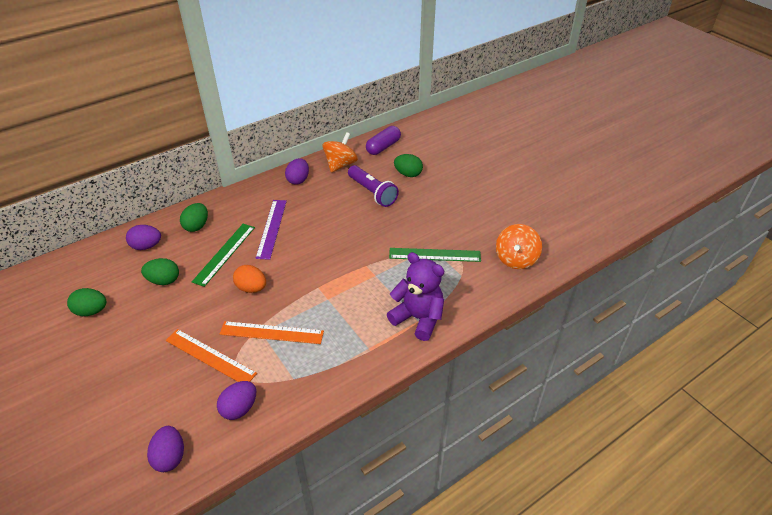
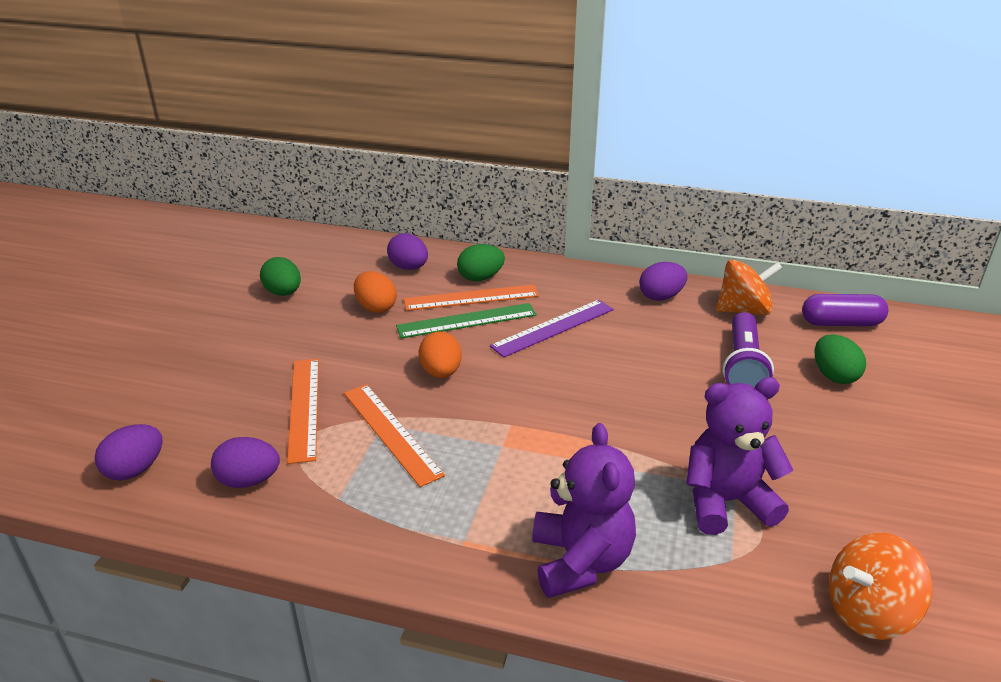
camera: 50 degrees right, 10 degrees down
(164, 280) = (376, 308): green egg -> orange egg
(208, 240) = (471, 298): none -> orange ruler
(434, 255) = (726, 502): green ruler -> purple teddy bear

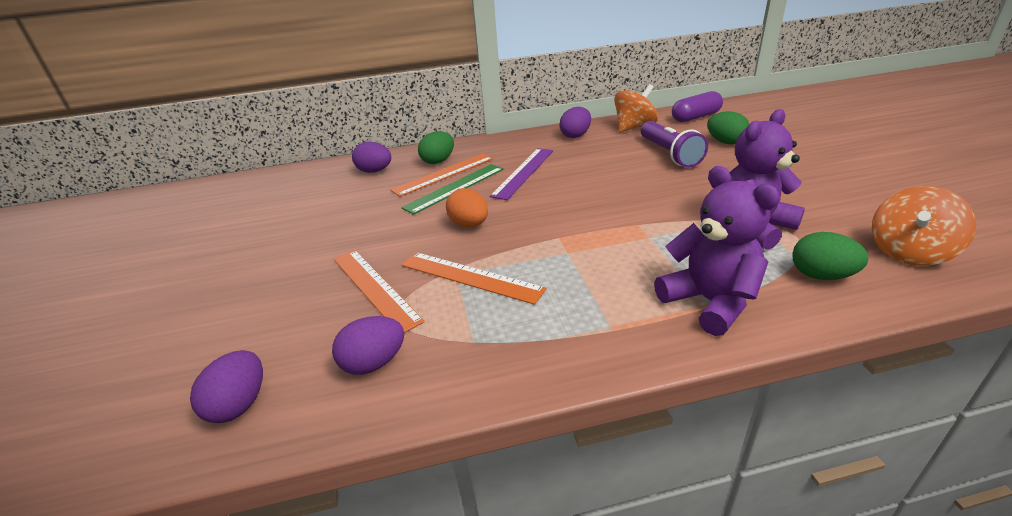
camera: 25 degrees left, 0 degrees up
(283, 293) = (278, 217): green egg -> green egg (821, 275)
(376, 308) = (372, 202): orange egg -> none

